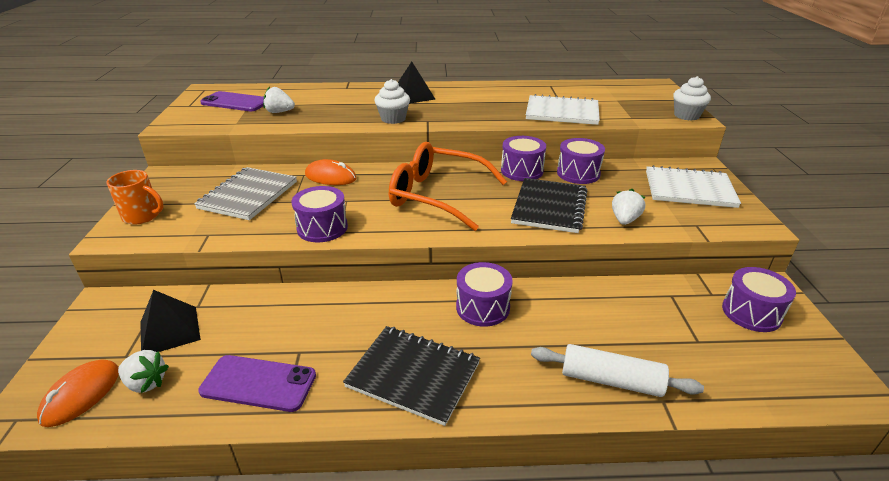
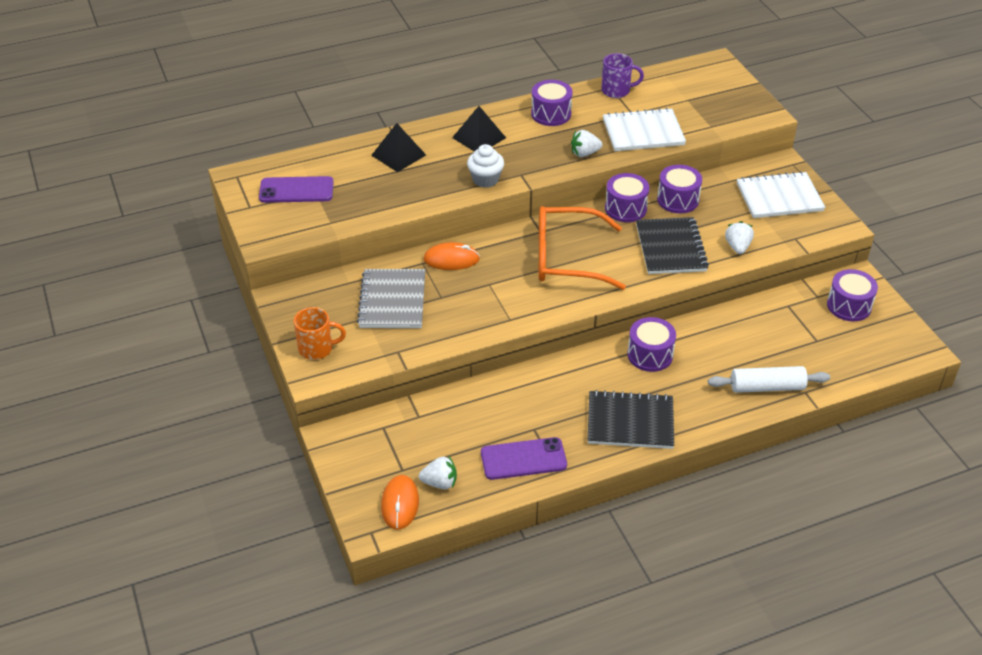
camera: 20 degrees left, 10 degrees up
(169, 330) = (416, 441): black pyramid -> black pyramid (398, 155)
(279, 112) = (359, 195): white strawberry -> white strawberry (584, 153)
(322, 228) = (492, 319): purple drum -> purple drum (551, 114)
(554, 87) = (617, 91): none -> purple mug
(686, 116) = (759, 112): white cupcake -> none

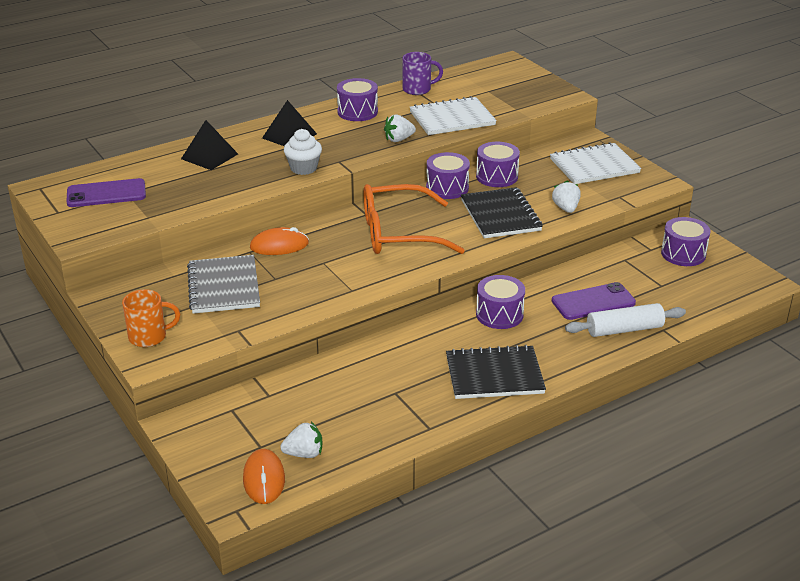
camera: 10 degrees left, 10 degrees down
(523, 459) = (390, 421): purple phone -> purple phone (593, 302)

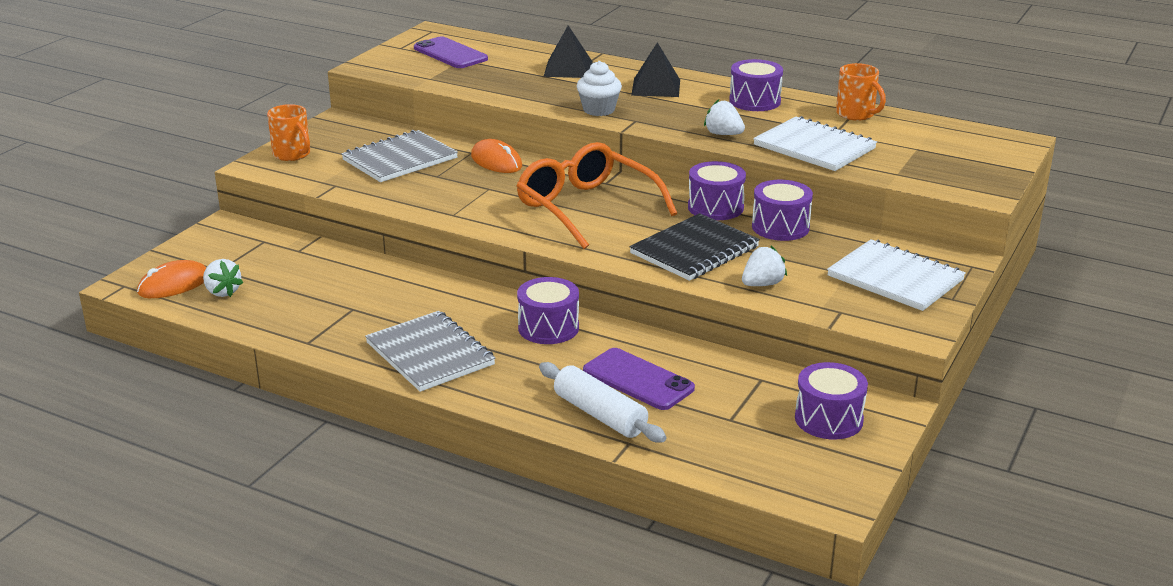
camera: 60 degrees right, 5 degrees down
(418, 89) = (856, 114): purple mug -> orange mug
(494, 375) = (430, 354): black notebook -> grey notebook

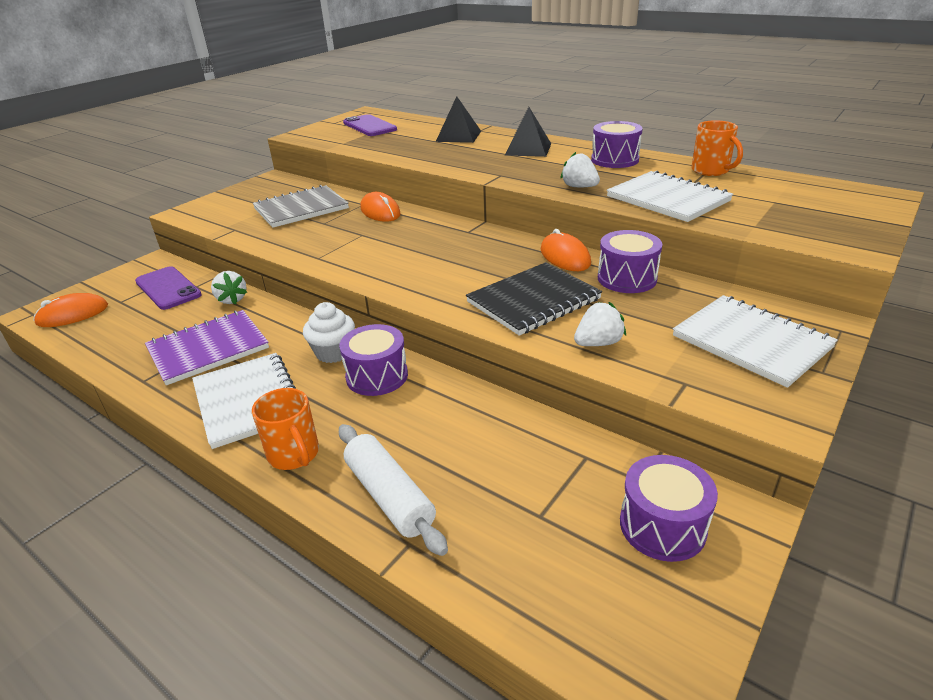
camera: 10 degrees right, 5 degrees up
(222, 292) = (106, 323): white strawberry -> white strawberry (232, 299)
(292, 154) = (218, 204): orange mug -> orange mug (294, 454)
(357, 311) = (208, 349): none -> purple notebook
(430, 354) = (248, 401): grey notebook -> white notebook
(586, 208) = (441, 254): orange glasses -> none
(599, 110) = (471, 166): white cupcake -> white cupcake (333, 352)
(638, 380) = (447, 448): purple phone -> purple phone (168, 288)
(715, 207) = (565, 257): purple drum -> orange mouse

